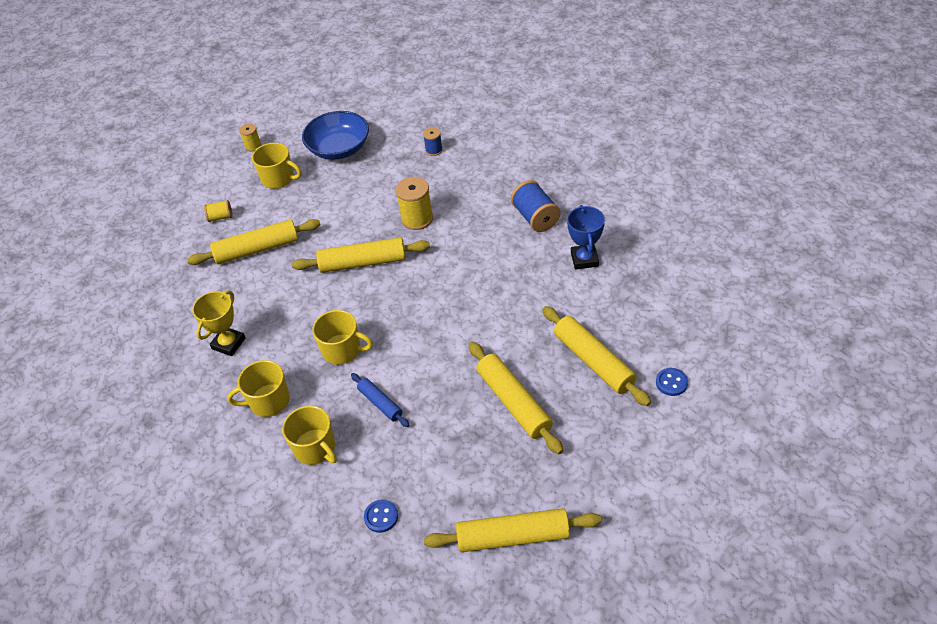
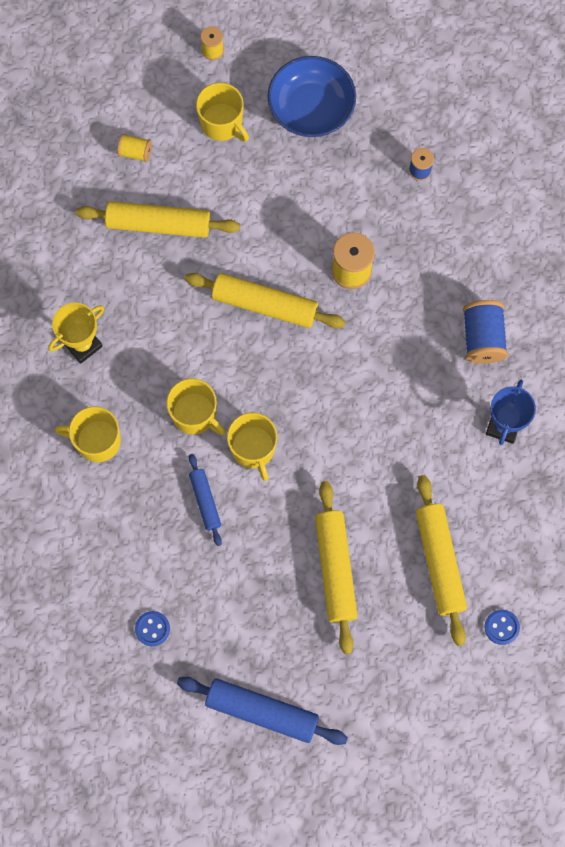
camera: 20 degrees right, 25 degrees up
(315, 448) = (121, 521): yellow mug -> yellow mug (253, 448)
(513, 536) = (262, 711): yellow rolling pin -> blue rolling pin

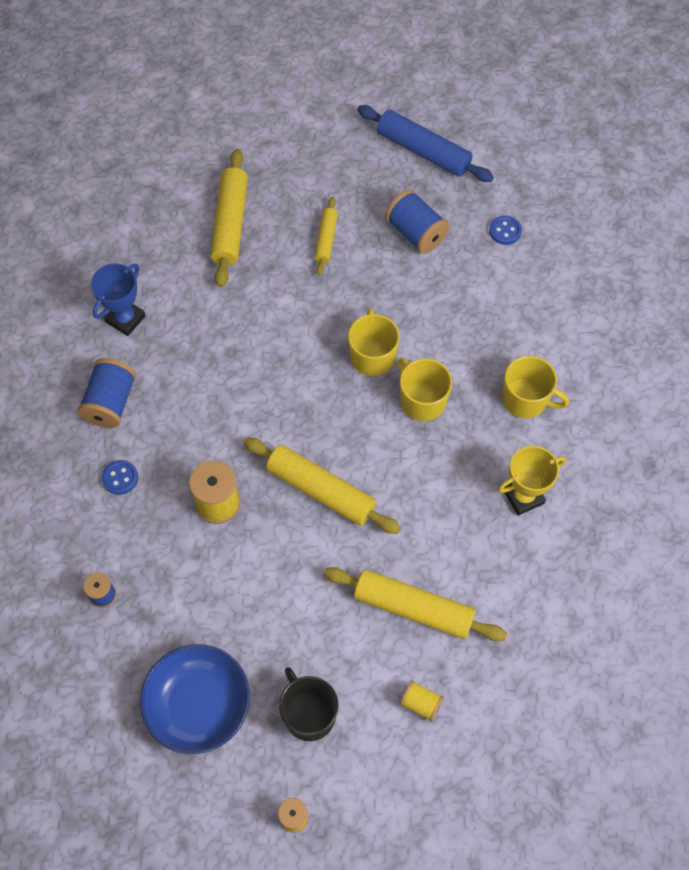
camera: 165 degrees left, 10 degrees down
(205, 501) = (431, 321): blue rolling pin -> none
(222, 123) = (309, 713): yellow mug -> black mug
(245, 601) = (416, 233): none -> blue spool
(335, 568) = (326, 239): yellow rolling pin -> yellow rolling pin, size x0.57
(501, 627) = (196, 164): blue button -> blue button (120, 478)

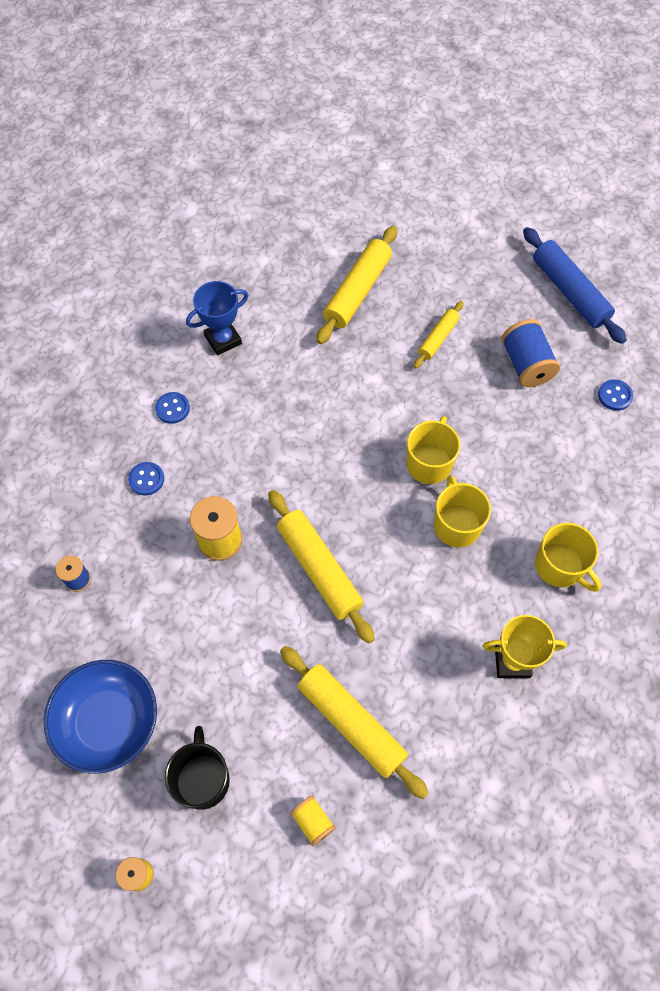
camera: 25 degrees right, 0 degrees up
(111, 403) = (172, 408): blue spool -> blue button

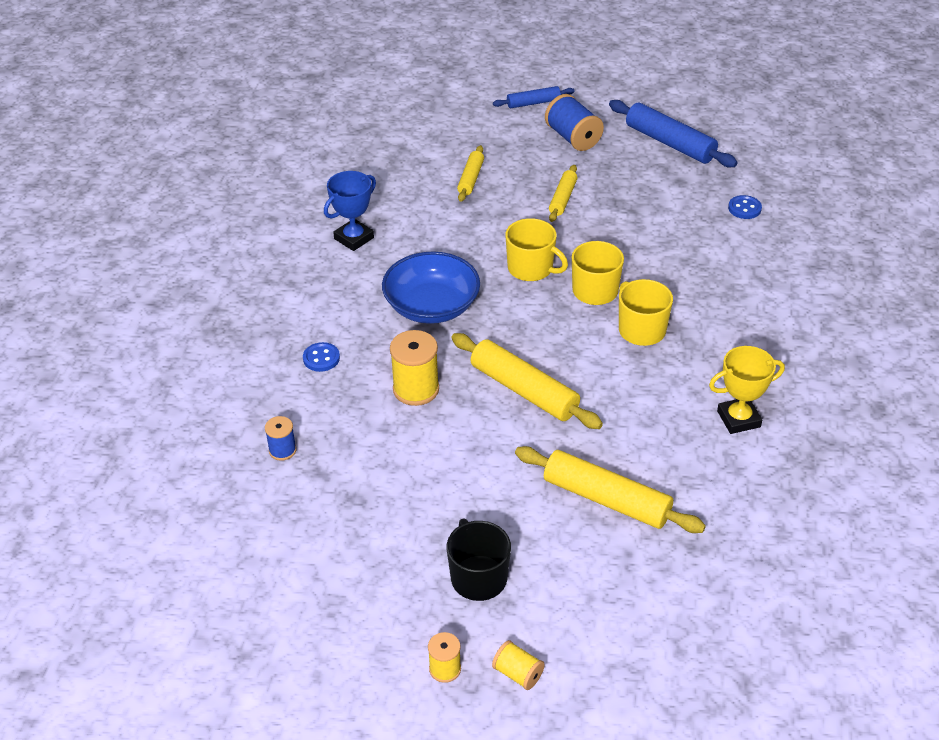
camera: 15 degrees left, 20 degrees down
(108, 721) = (361, 555): blue bowl -> blue bowl (432, 306)
(172, 408) = (325, 299): blue button -> none
(313, 821) = (602, 584): yellow spool -> yellow spool (518, 673)
(357, 291) = (471, 179): yellow rolling pin -> yellow rolling pin, size x0.57
(451, 207) = (533, 103): none -> blue rolling pin
(526, 364) = (653, 202): blue spool -> blue spool (573, 138)
(560, 566) = (751, 340): yellow mug -> yellow mug (531, 268)

